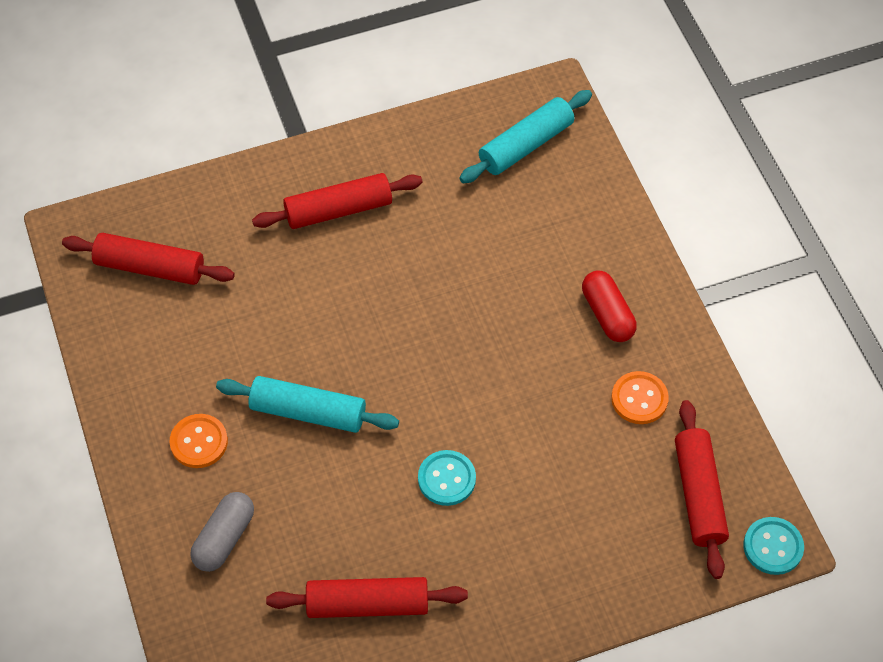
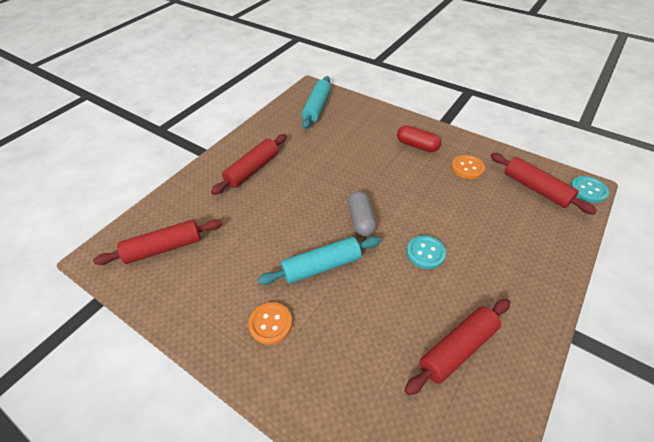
camera: 35 degrees left, 10 degrees down
(224, 538) = (337, 372): grey capsule -> grey capsule (361, 220)

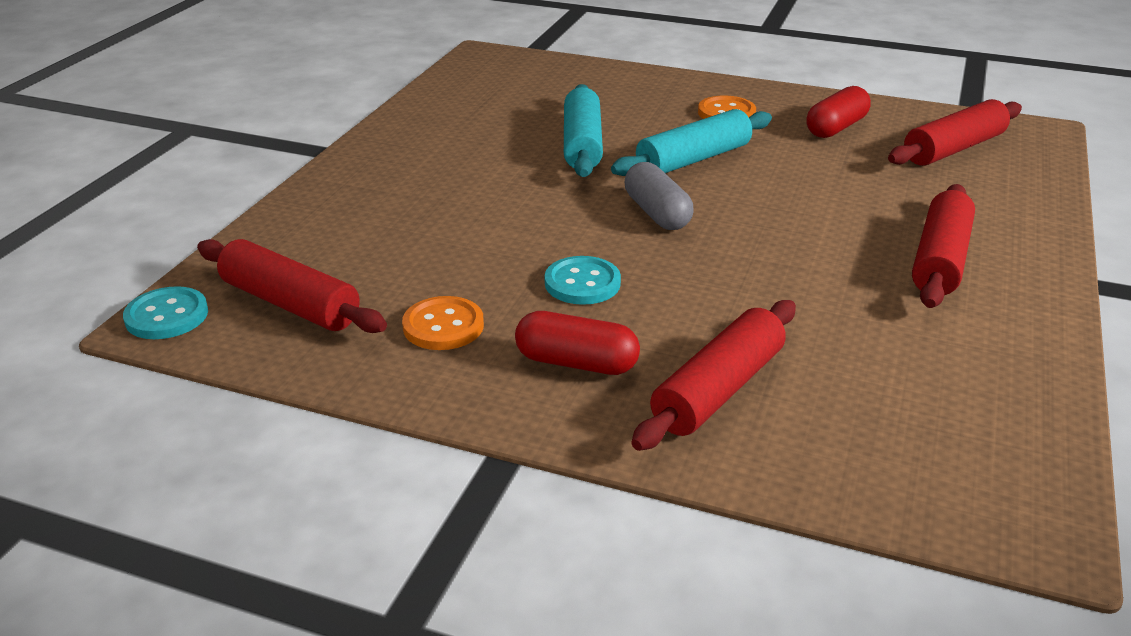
camera: 165 degrees right, 15 degrees down
(211, 286) = (836, 128): none -> red capsule
(317, 108) = (934, 441): turquoise rolling pin -> turquoise rolling pin (582, 144)
(425, 253) = (531, 190): turquoise button -> turquoise button (582, 283)
(457, 349) = (482, 122): red rolling pin -> red rolling pin (718, 390)

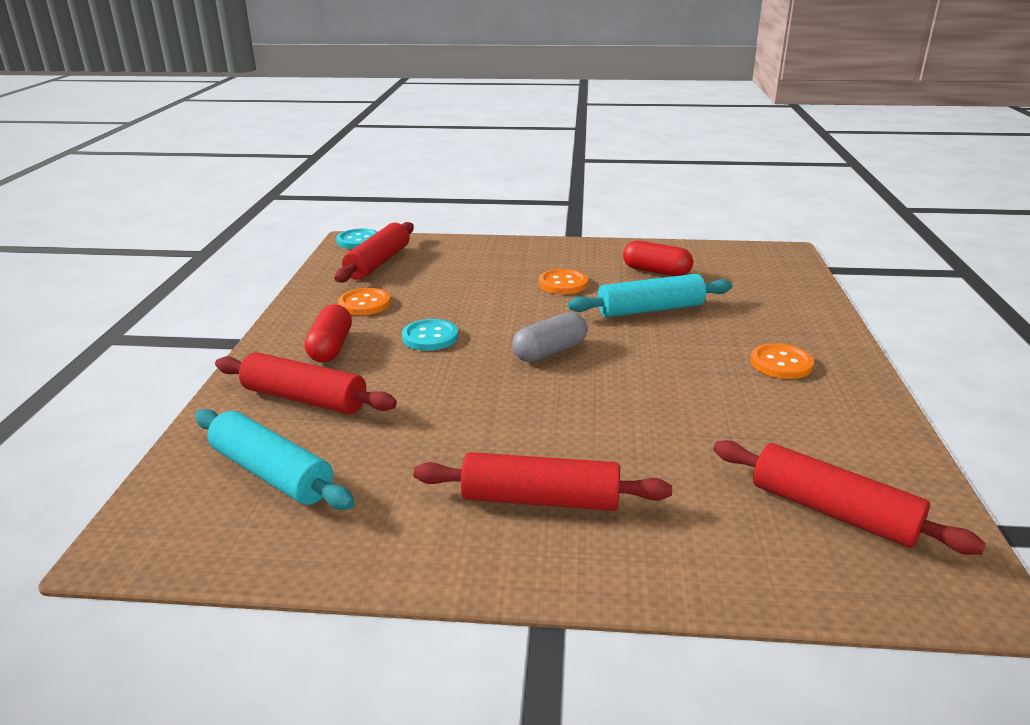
camera: 75 degrees right, 5 degrees down
(478, 178) = (563, 283): none -> orange button
(693, 159) = (661, 357): turquoise rolling pin -> turquoise rolling pin (272, 474)
(836, 128) = (810, 427): red capsule -> red capsule (656, 271)

